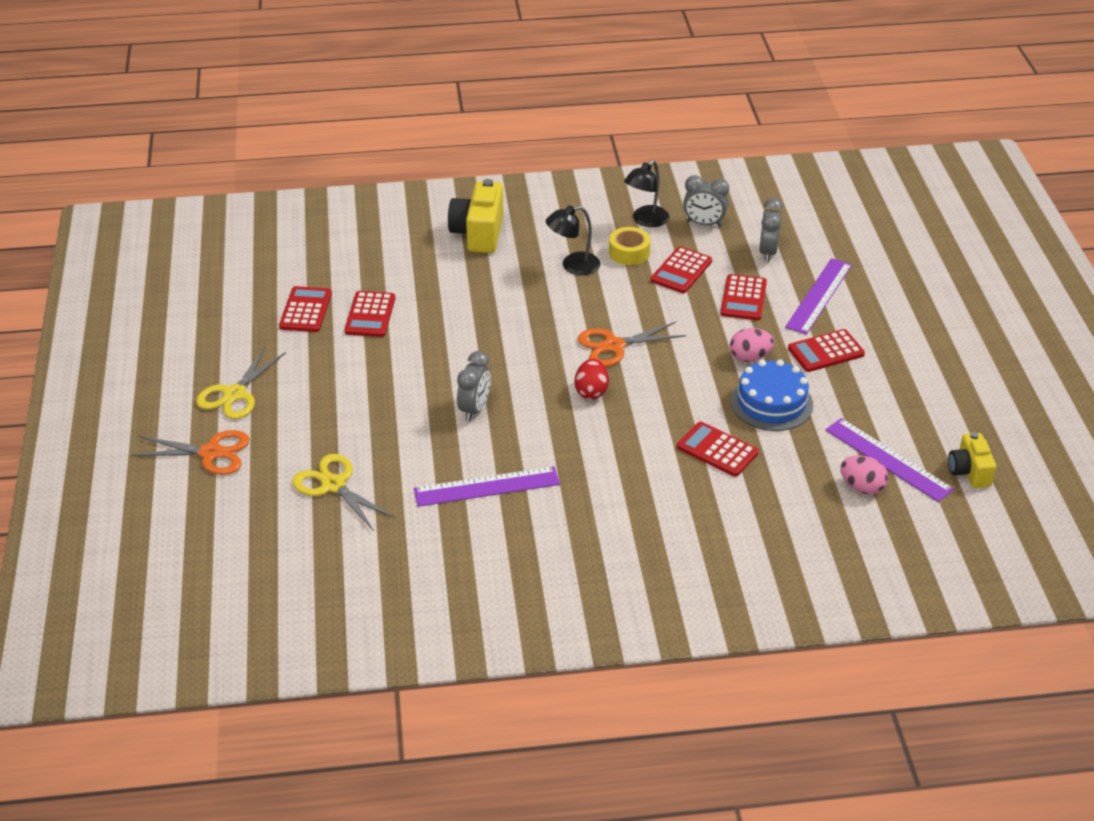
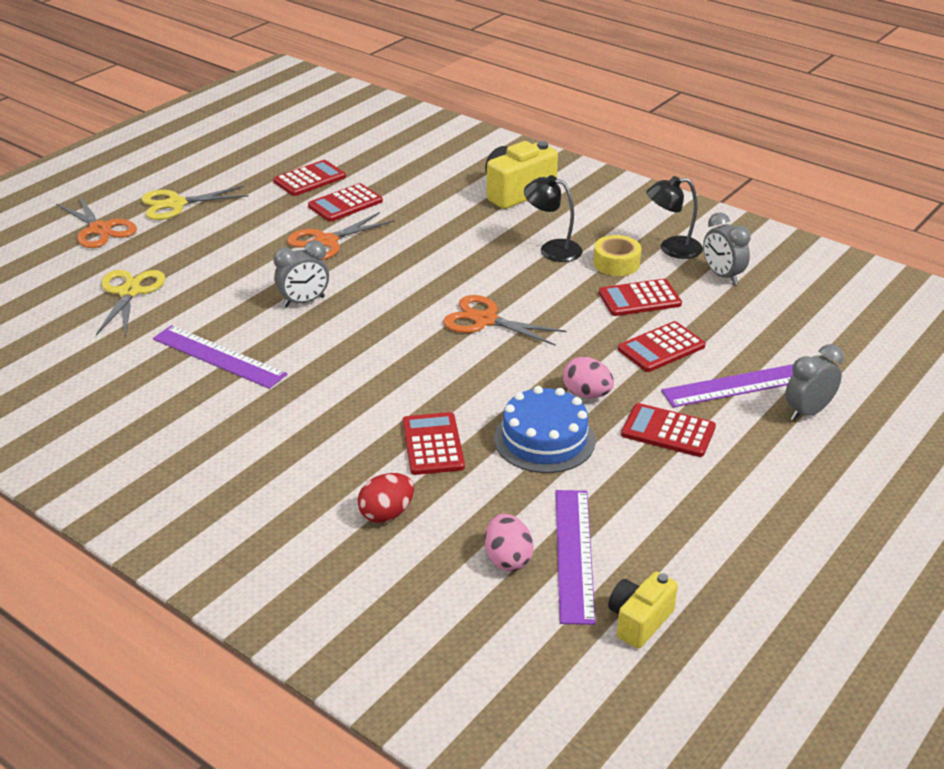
camera: 45 degrees right, 5 degrees down
(409, 354) = (326, 241): none -> orange scissors
(591, 392) = (409, 341): red egg -> red egg (386, 514)
(767, 252) = (746, 326): grey clock -> grey clock (807, 412)

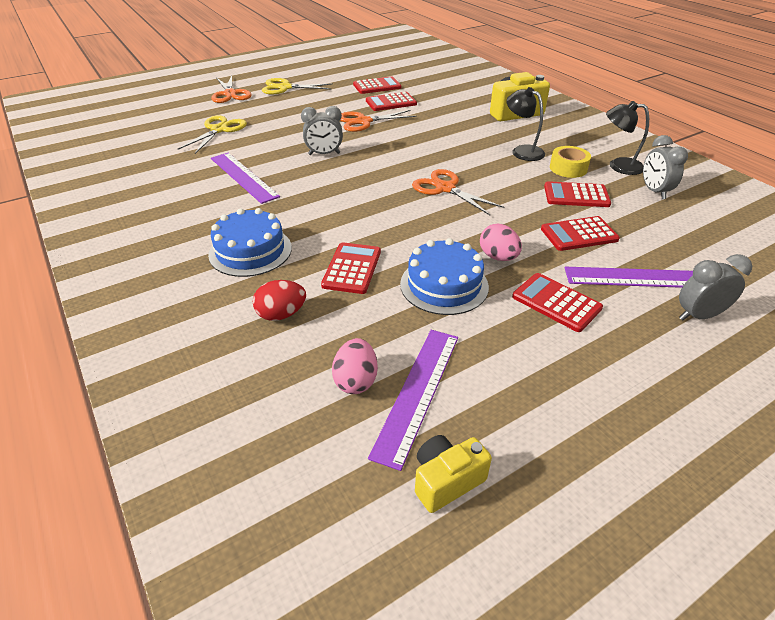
camera: 20 degrees right, 5 degrees up
(299, 451) = (250, 251): none -> blue cake

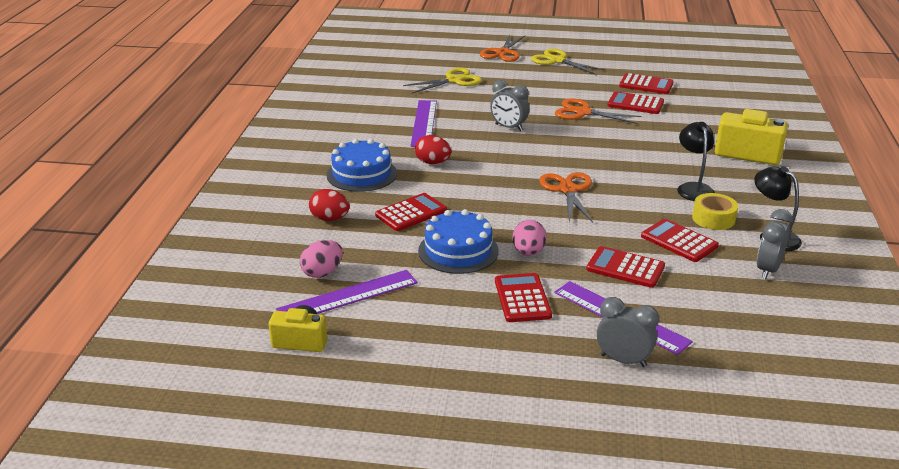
camera: 40 degrees right, 10 degrees down
(303, 210) = (433, 162): none -> red egg

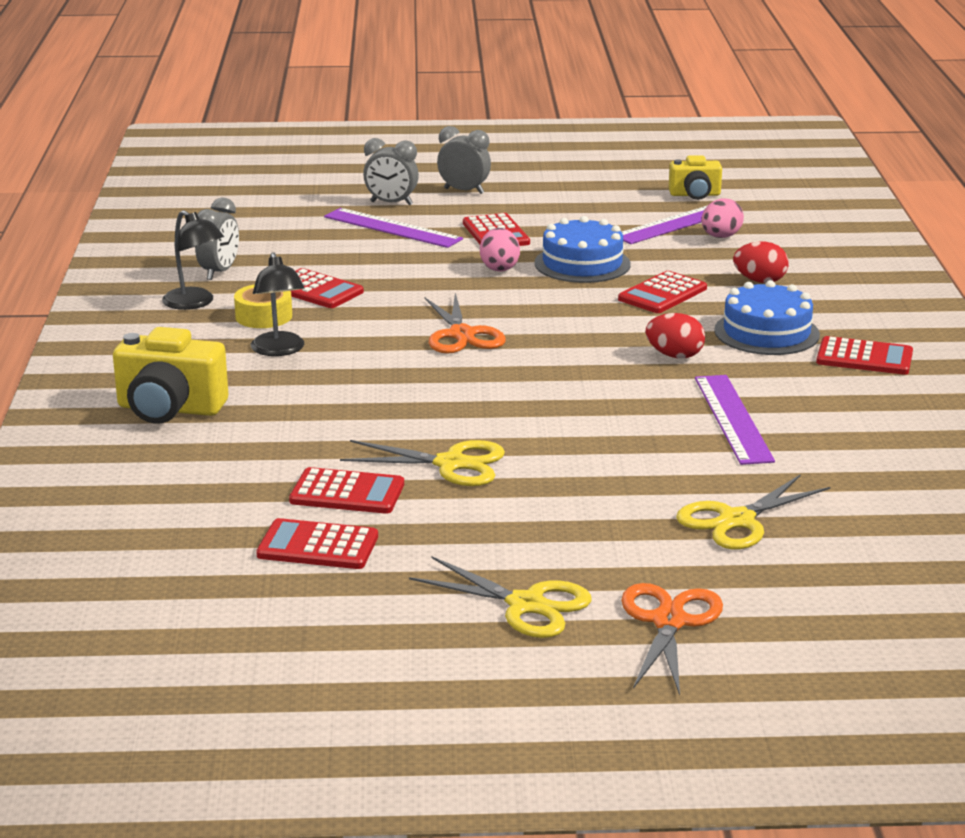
camera: 170 degrees right, 5 degrees down
(509, 127) = (580, 422): grey clock -> grey clock (464, 191)
(583, 112) = (451, 464): orange scissors -> yellow scissors
(625, 268) = (385, 263): red calculator -> red calculator (864, 357)

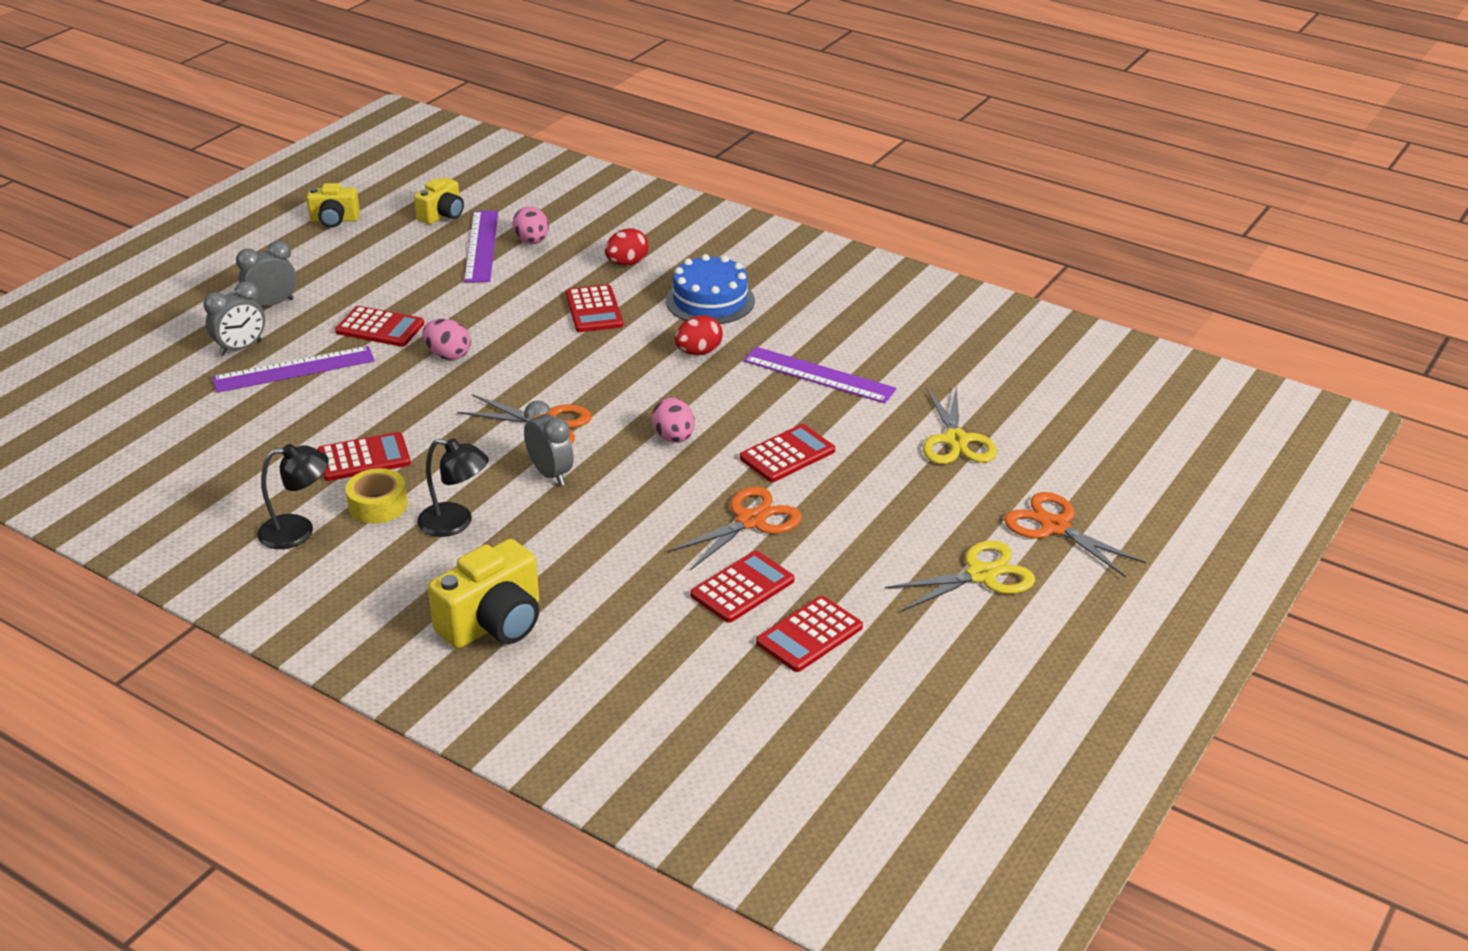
camera: 55 degrees left, 10 degrees up
(219, 272) = (251, 493): grey clock -> grey clock (550, 474)
(451, 464) = (751, 521): yellow scissors -> orange scissors
(525, 390) = (674, 438): none -> pink egg
(582, 264) = (494, 317): blue cake -> none
(614, 166) = (334, 220): none -> yellow camera
(864, 357) = (793, 285): red calculator -> red calculator (787, 454)

